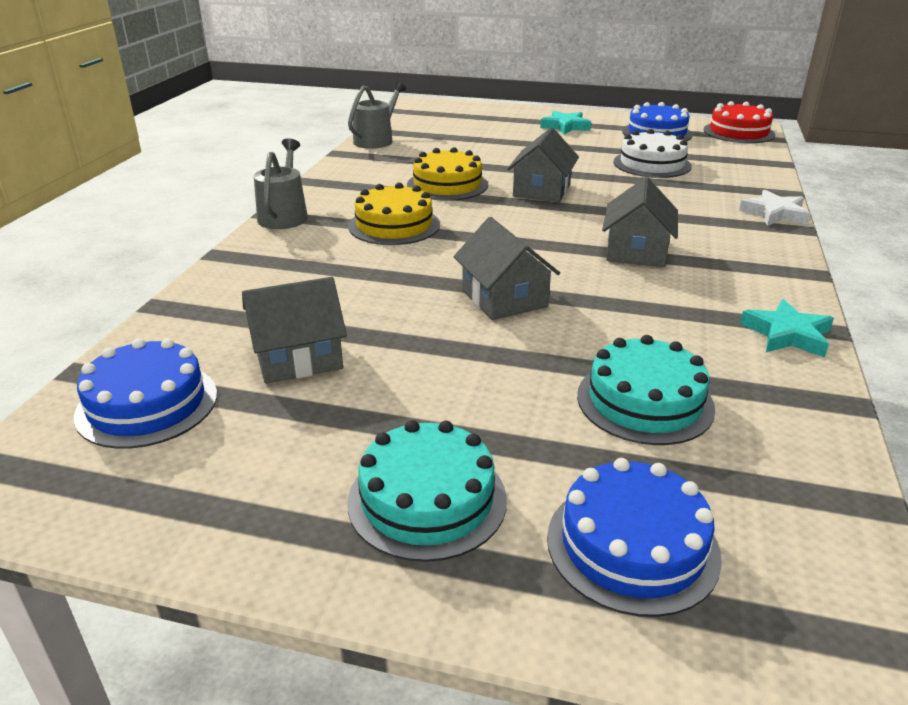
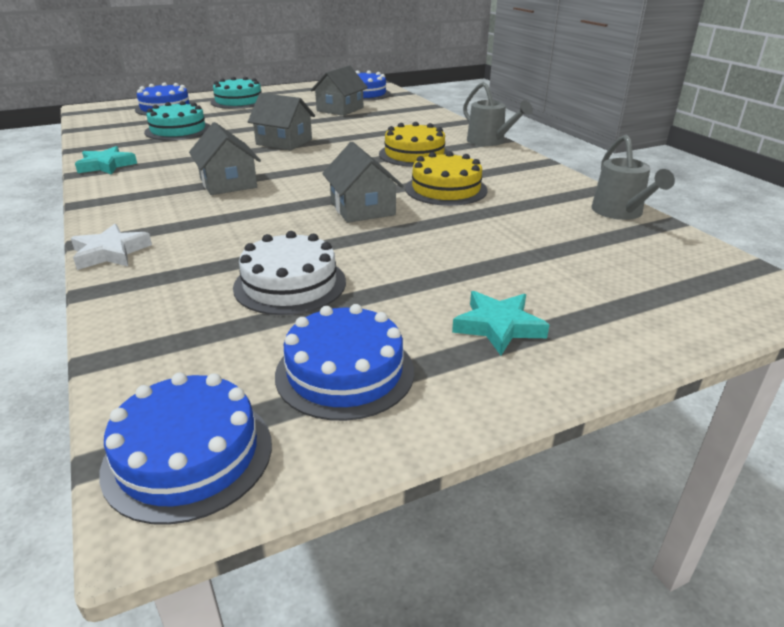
camera: 140 degrees right, 0 degrees up
(738, 132) = (188, 455): red cake -> blue cake

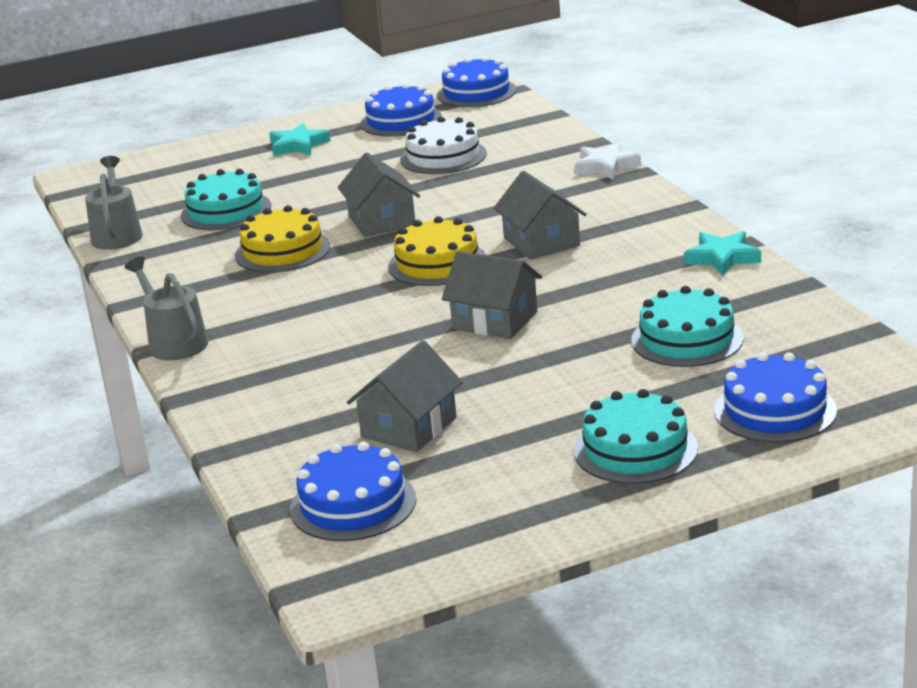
camera: 175 degrees left, 5 degrees down
(414, 154) = (300, 306): yellow cake -> yellow cake (437, 263)
(528, 229) = (226, 211): none -> turquoise cake

